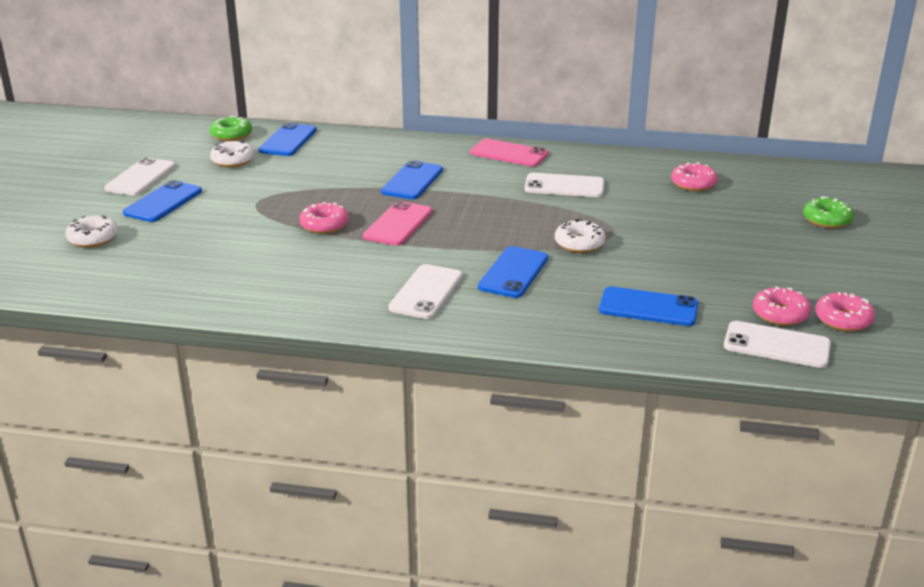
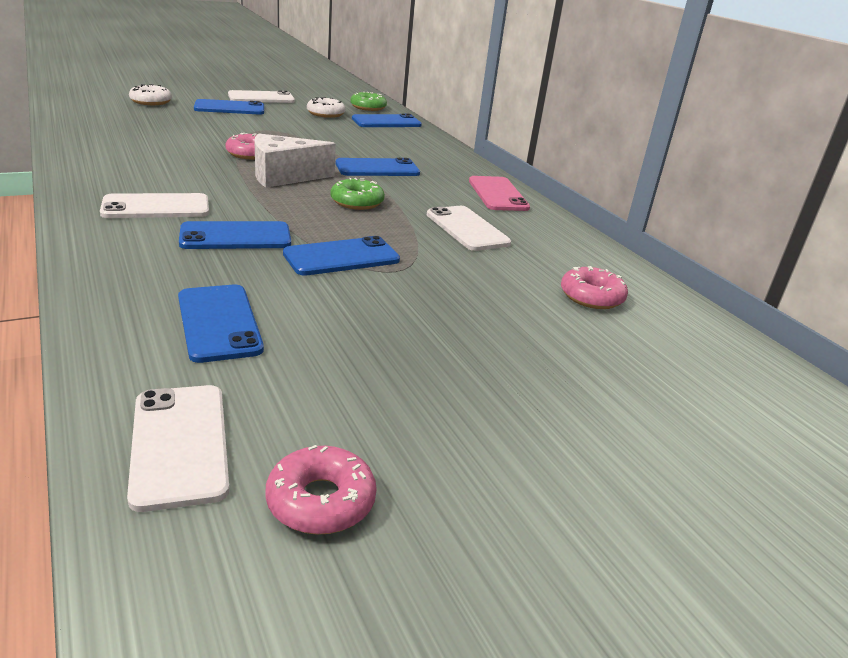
camera: 50 degrees right, 0 degrees up
(398, 224) = (284, 177): pink phone -> white cheese
(579, 243) = (342, 257): white donut -> blue phone
(780, 314) = (286, 430): pink donut -> none
(827, 220) = (650, 421): green donut -> green donut (357, 202)

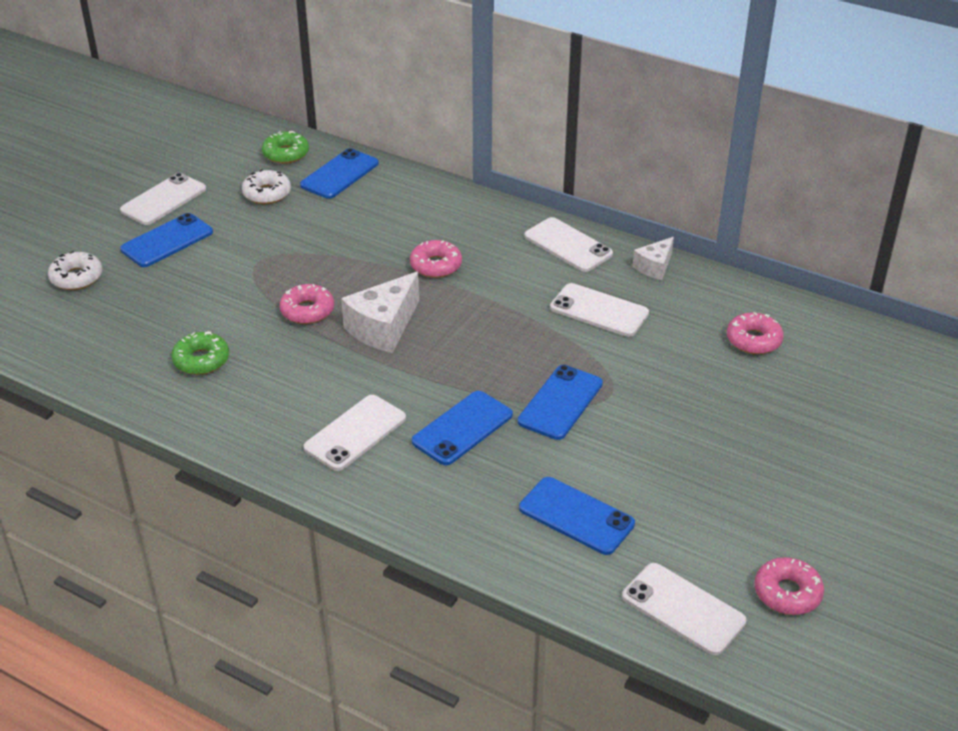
camera: 30 degrees left, 10 degrees up
(357, 202) = (484, 327): green donut -> green donut (201, 360)
(377, 168) = (436, 265): blue phone -> pink donut
(497, 194) = (568, 245): pink phone -> white phone
(556, 227) = (654, 267): none -> white cheese

